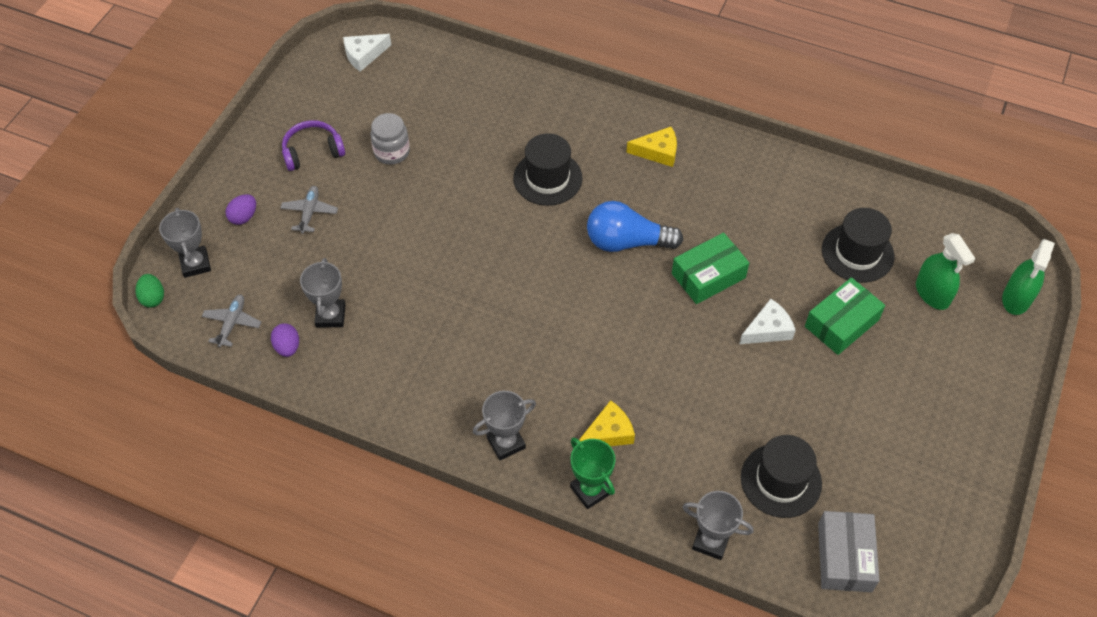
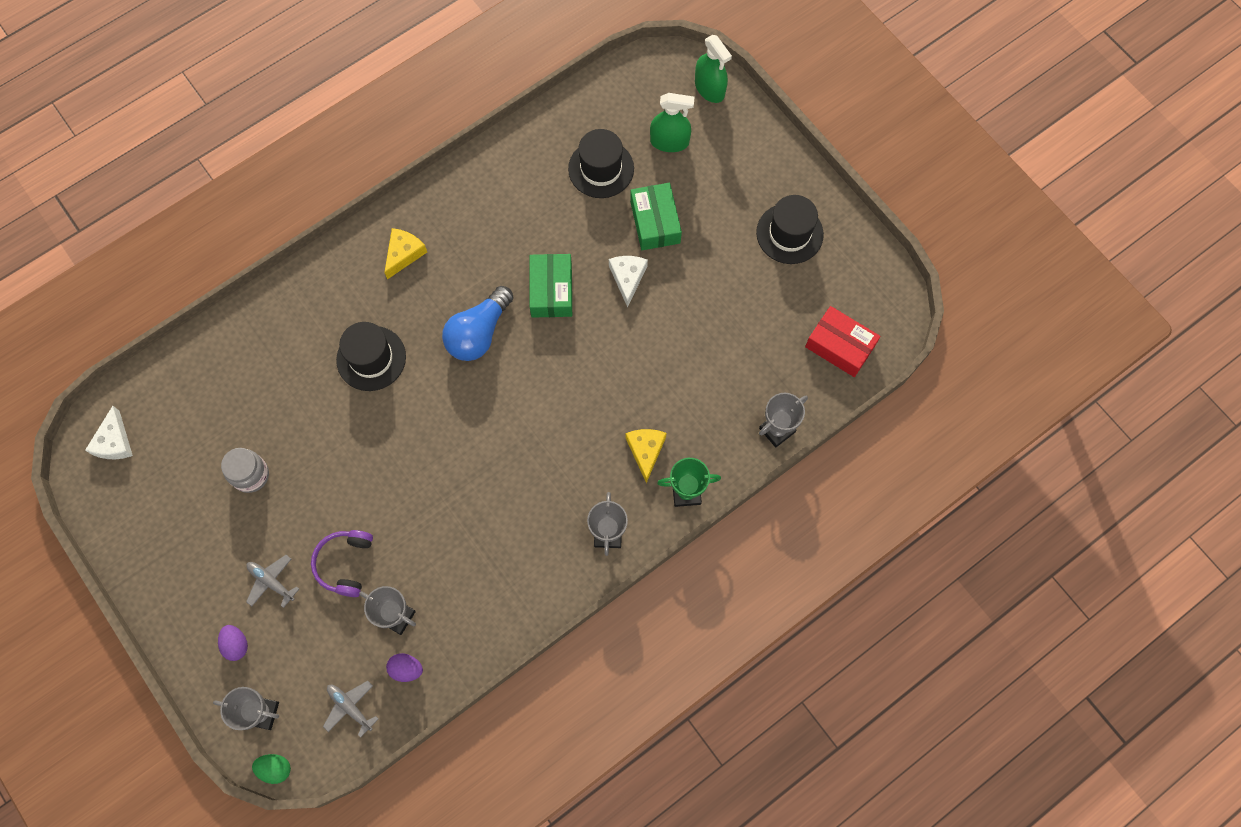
camera: 60 degrees left, 15 degrees up
(312, 151) = (201, 546): purple headphones -> purple headphones (345, 564)
(781, 480) = (757, 351): black hat -> black hat (789, 233)
(844, 557) = (840, 346): grey box -> red box

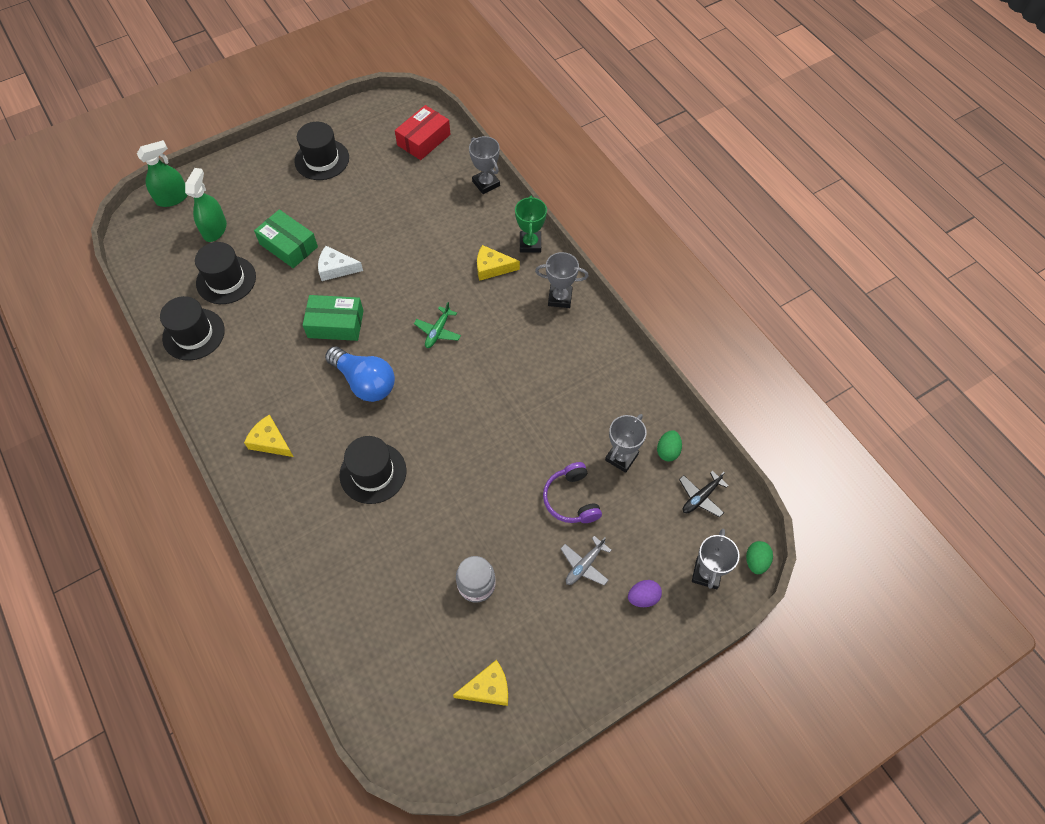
camera: 85 degrees left, 10 degrees down
(114, 442) = (422, 729): white cheese -> none
(149, 496) = (488, 688): none -> yellow cheese
(345, 564) = (571, 499): purple headphones -> purple headphones turned 60 degrees clockwise
(350, 707) = (700, 497): grey plane -> black plane
(406, 669) = (668, 451): purple egg -> green egg
(528, 153) = (193, 334): none -> black hat
(549, 400) = (438, 331): none -> green plane
(655, 222) = (288, 245): green box -> green box turned 45 degrees clockwise

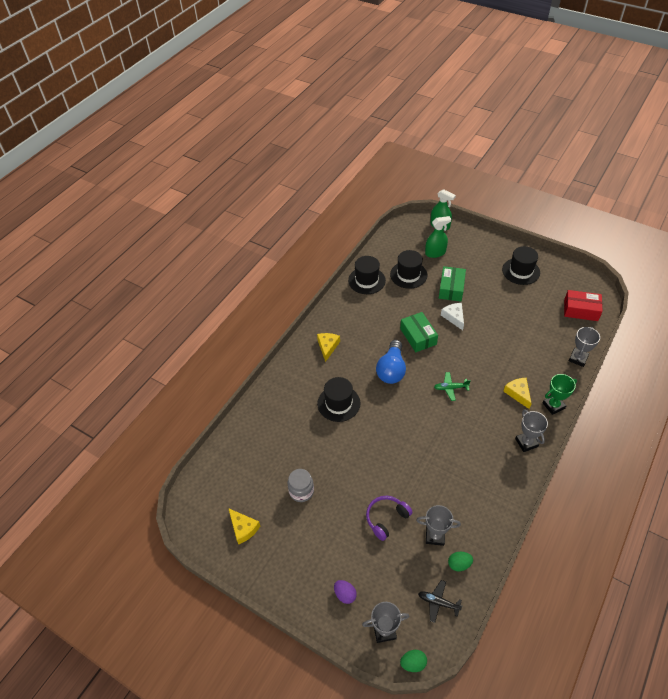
camera: 65 degrees right, 10 degrees down
(584, 565) = (347, 547): grey plane -> none

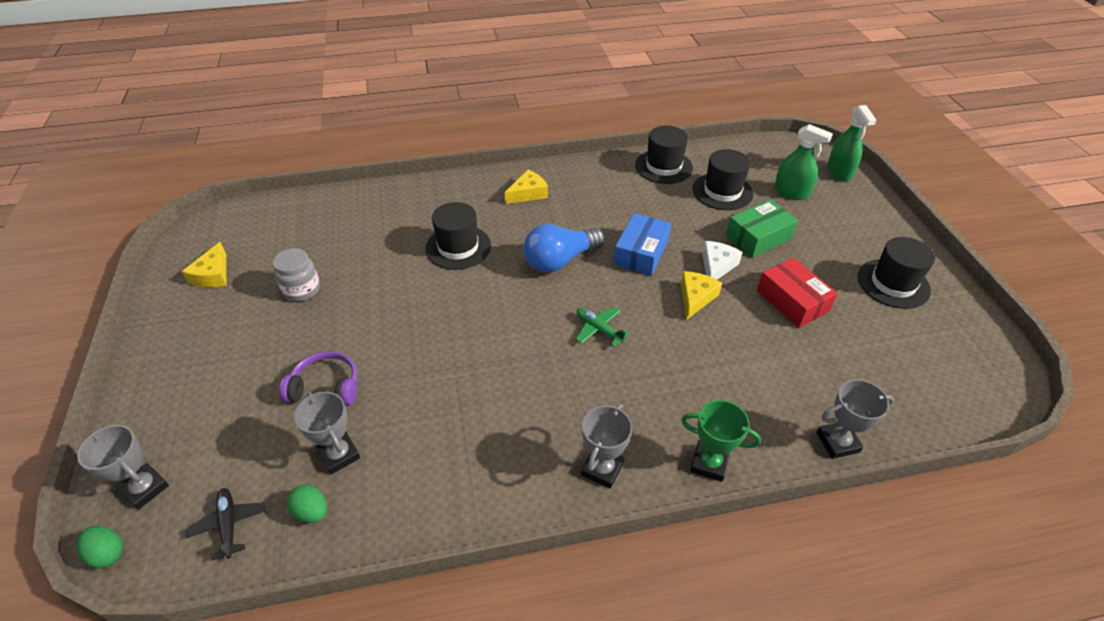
camera: 45 degrees right, 5 degrees down
(345, 594) = (178, 414): purple egg -> none
(418, 336) = (641, 253): green box -> blue box
(518, 393) = (678, 406): yellow cheese -> yellow cheese (695, 297)
(581, 310) = (932, 391): red box -> red box (792, 301)

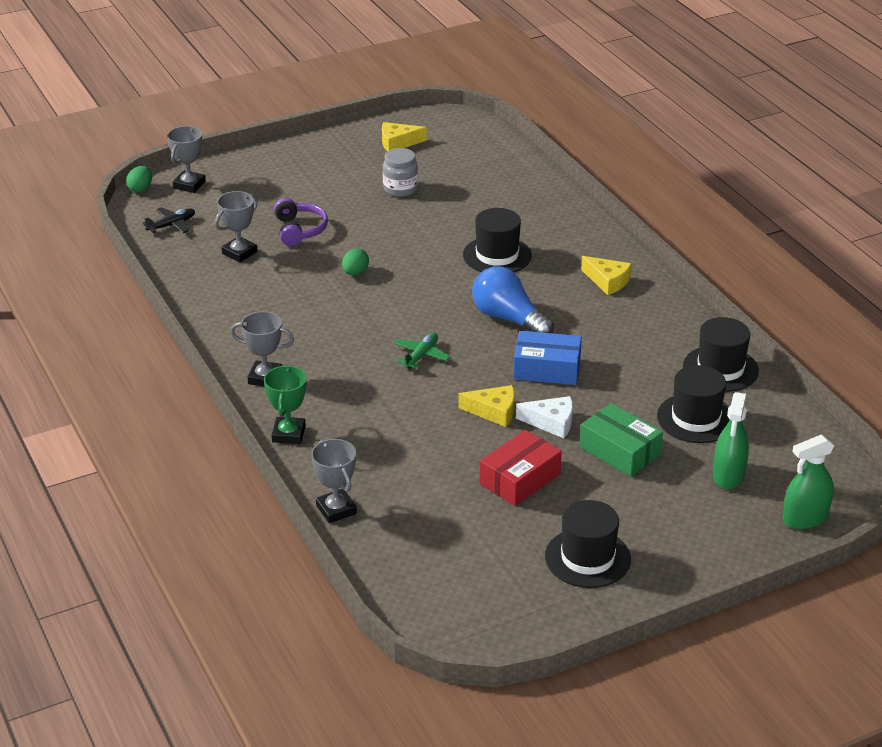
camera: 75 degrees right, 10 degrees down
(312, 512) = (190, 254): green egg -> green egg (355, 273)

